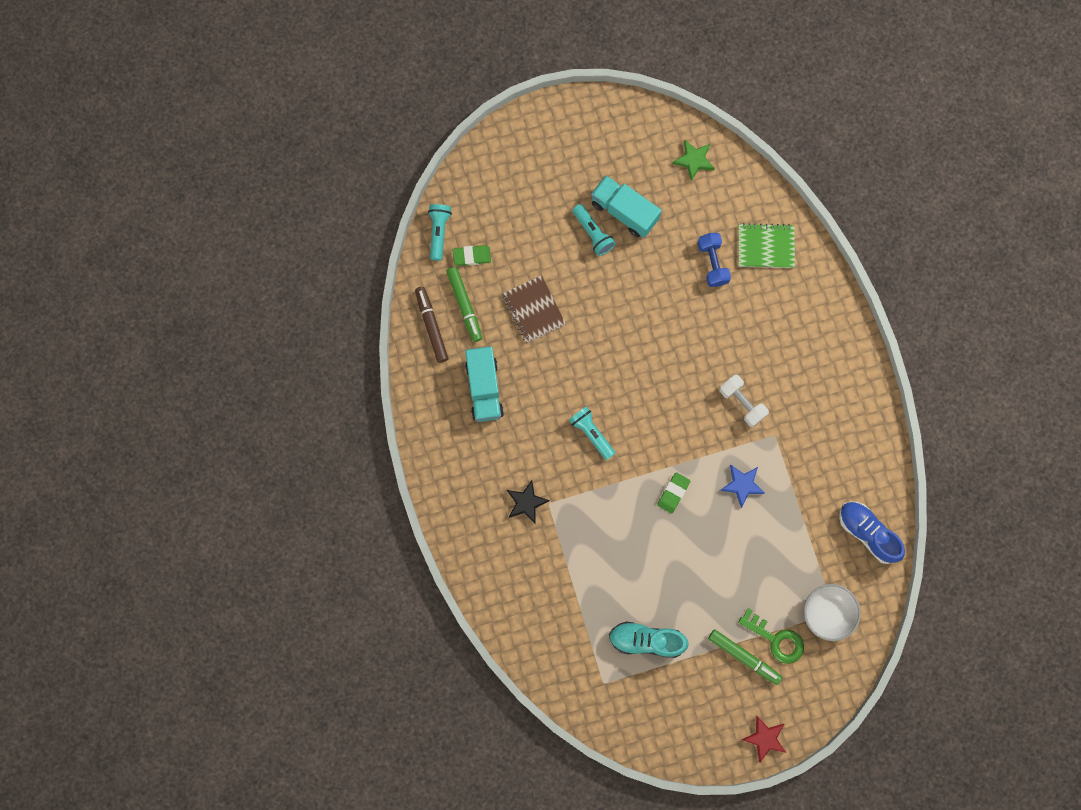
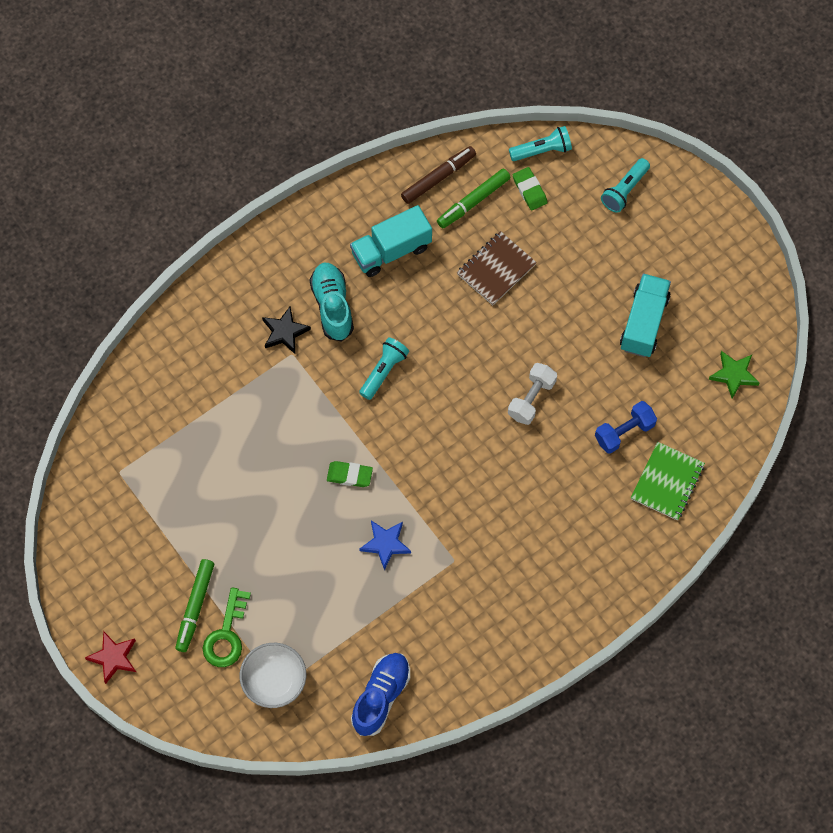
camera: 70 degrees right, 10 degrees down
(593, 233) = (605, 300): turquoise flashlight -> turquoise flashlight (624, 190)
(646, 640) = (179, 500): turquoise shoe -> turquoise shoe (332, 306)
(742, 403) = (478, 514): white dumbbell -> white dumbbell (531, 399)
(766, 246) = (667, 482): green notebook -> green notebook turned 45 degrees clockwise

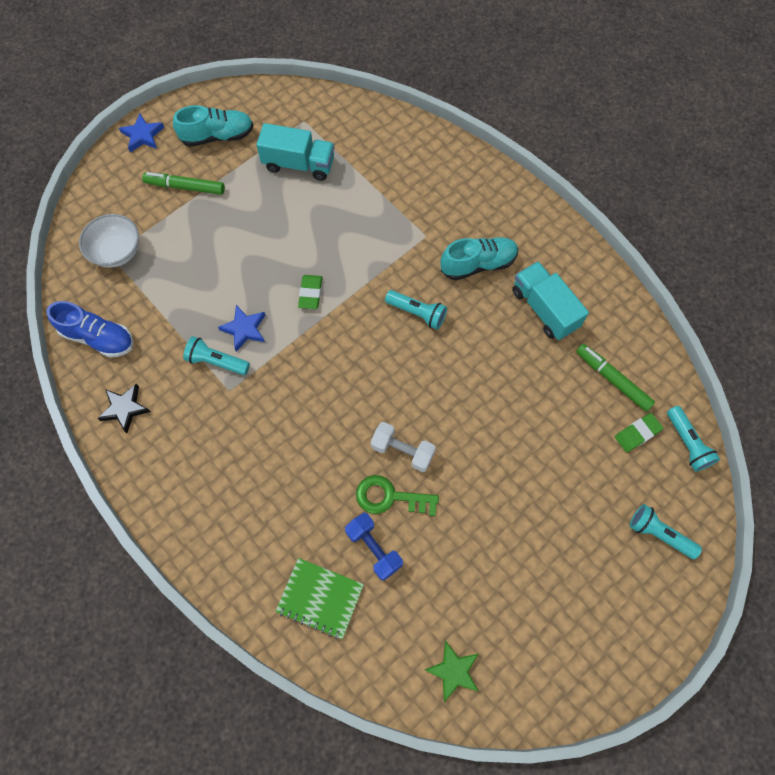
camera: 85 degrees right, 0 degrees up
(113, 658) = (143, 135): red star -> blue star
(127, 570) = (217, 136): none -> turquoise shoe
(226, 635) = (160, 212): green key -> green key (389, 497)
(284, 332) = (446, 228): black star -> black star (125, 408)
(420, 573) = (216, 361): none -> turquoise flashlight
(438, 178) = (632, 345): brown marker -> none
(496, 269) = (541, 407): brown notebook -> none
(643, 323) = (503, 563): turquoise truck -> turquoise truck (299, 164)

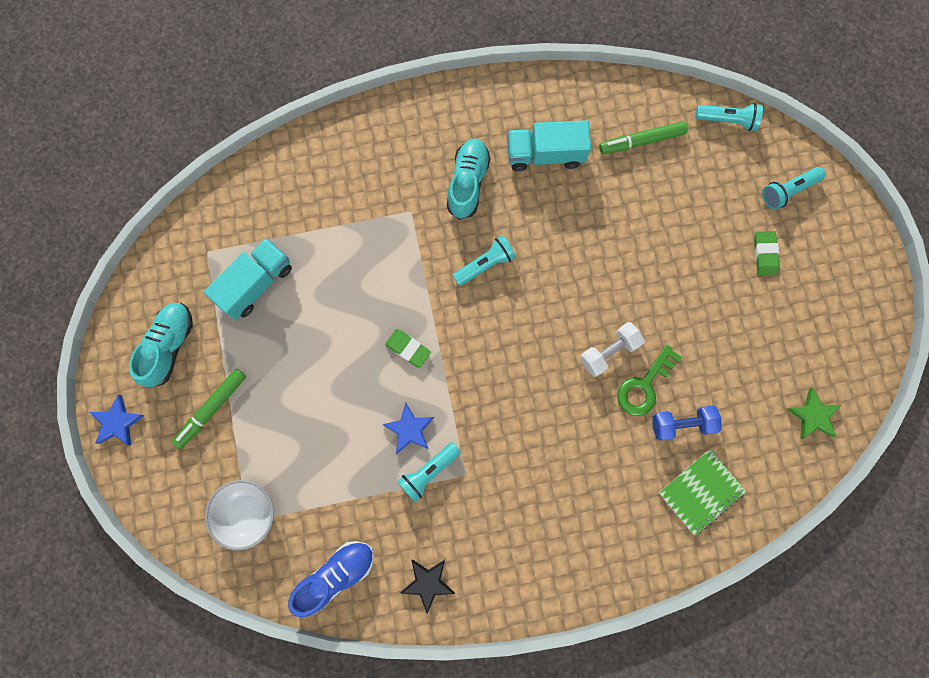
camera: 60 degrees left, 10 degrees up
(637, 433) = (698, 153): green eraser -> green eraser (764, 254)

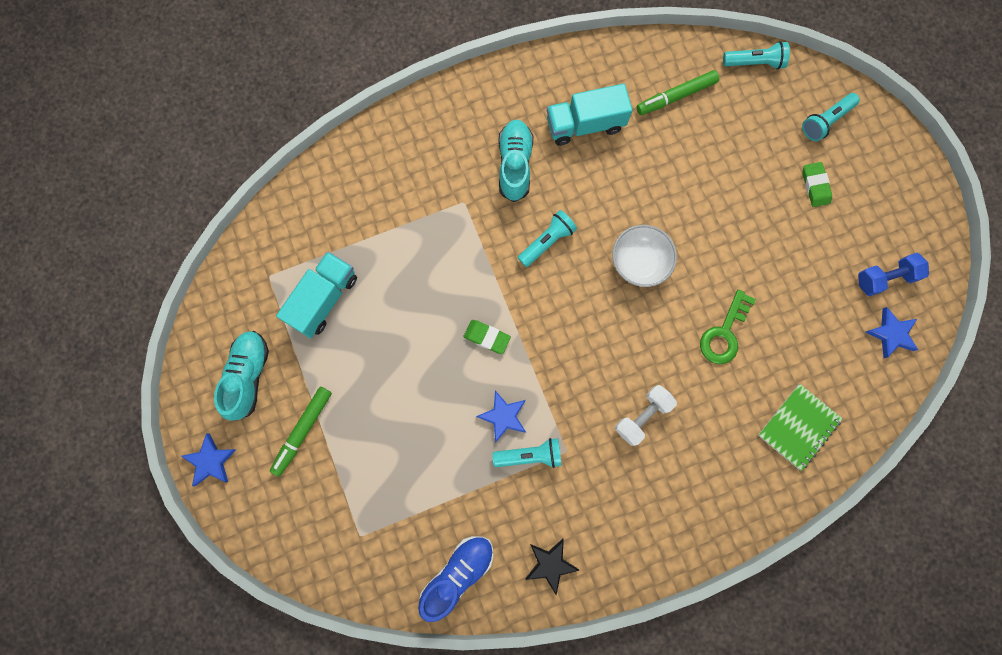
camera: 10 degrees left, 0 degrees up
(247, 513) = (358, 528): white bowl -> white bowl (639, 262)
(428, 472) = (530, 455): turquoise flashlight -> turquoise flashlight turned 135 degrees counterclockwise
(609, 352) = (684, 306): white dumbbell -> white dumbbell (642, 416)
(681, 424) = (767, 364): blue dumbbell -> blue dumbbell (885, 278)
(812, 415) = (891, 334): green star -> blue star

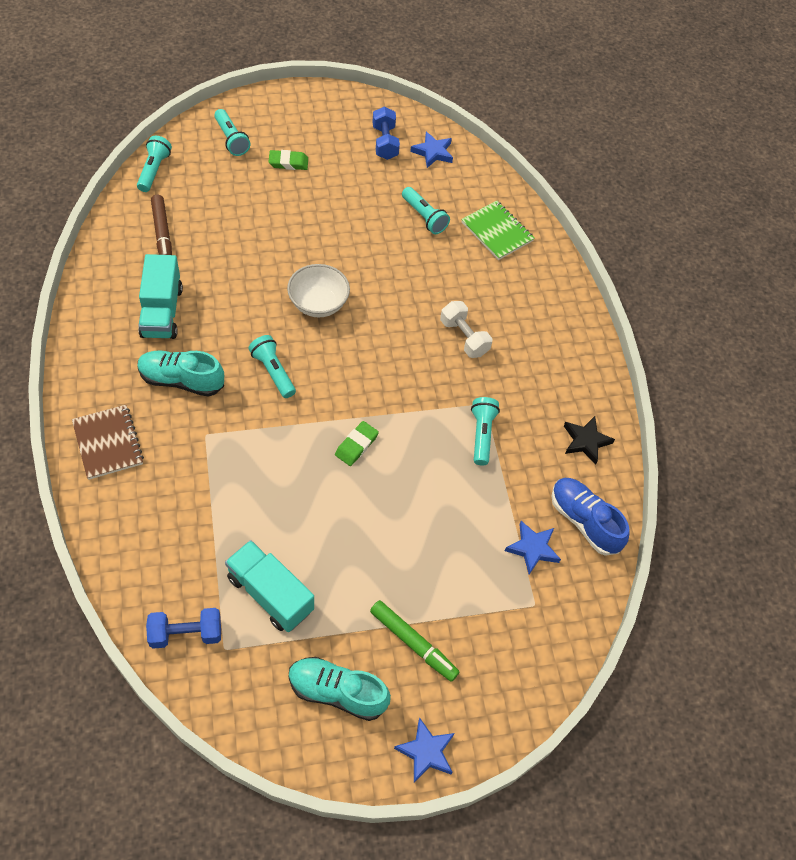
camera: 85 degrees left, 20 degrees down
(276, 242) = (186, 633): none -> blue dumbbell
(435, 126) = (108, 443): none -> brown notebook
(503, 416) = (439, 448): blue star -> blue star (532, 548)
(676, 96) = (162, 235): green marker -> brown marker
(724, 333) = (403, 259): green key -> none
(790, 343) = (424, 217): none -> turquoise flashlight

